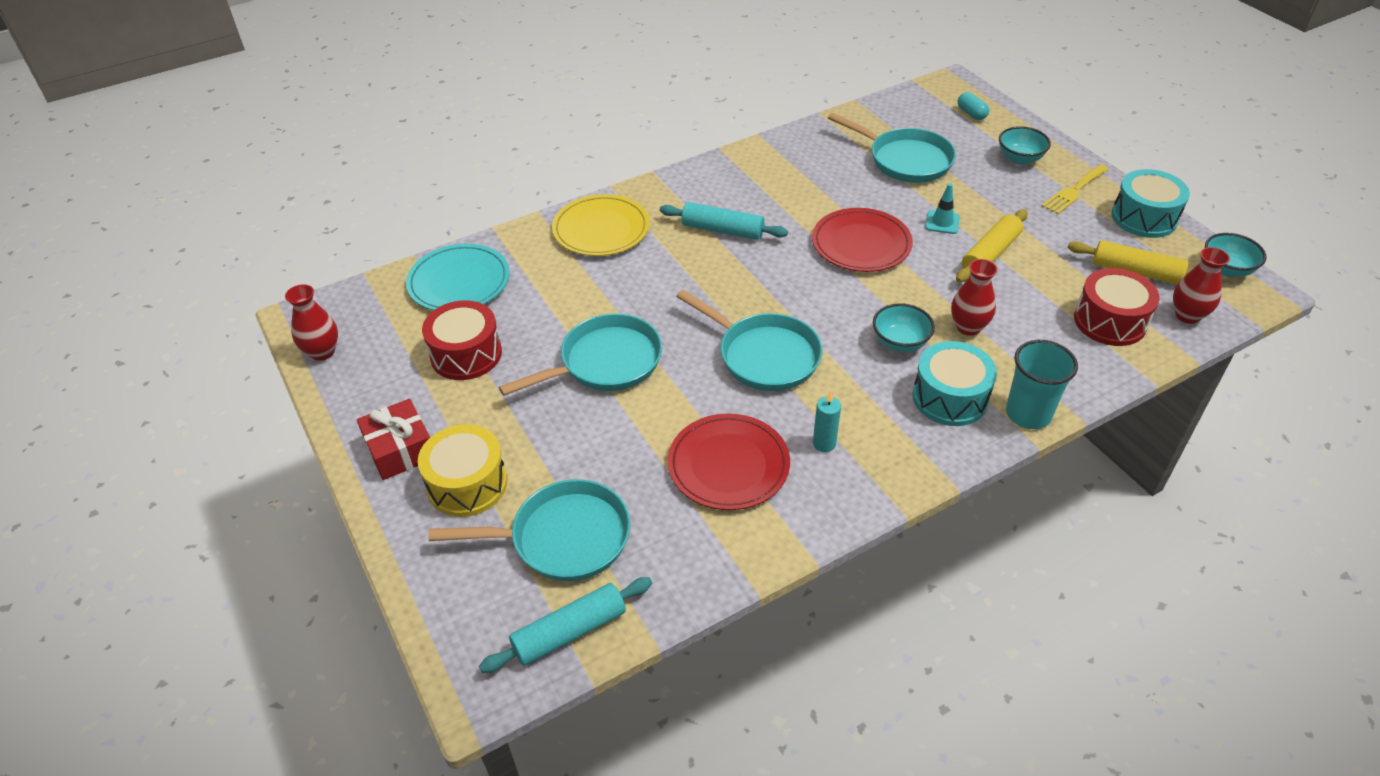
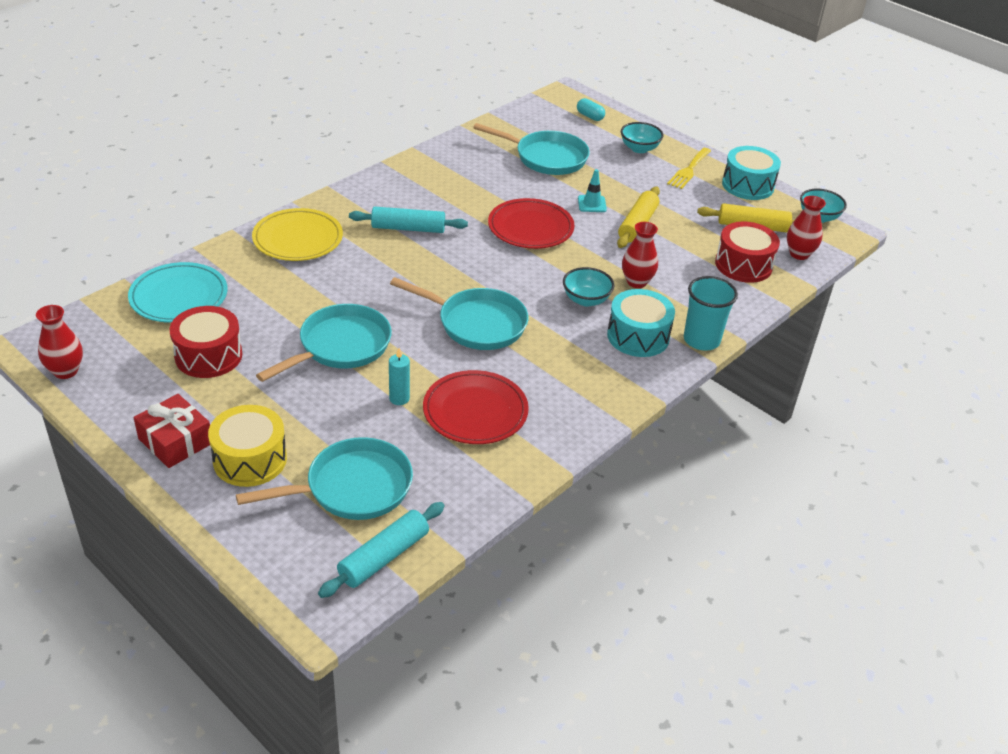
camera: 20 degrees left, 5 degrees down
(824, 444) = (548, 384): turquoise candle -> turquoise candle (399, 398)

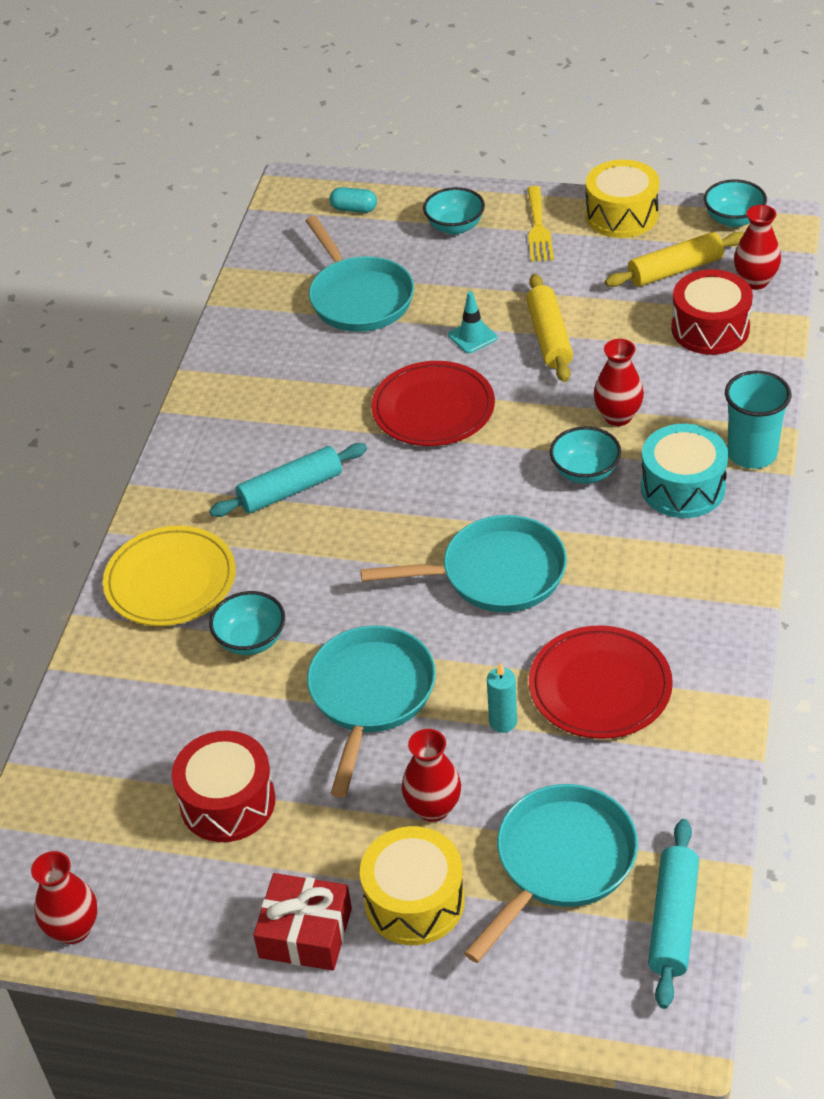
camera: 25 degrees left, 5 degrees up
(179, 297) = (106, 746): turquoise plate -> none
(307, 287) = (251, 640): none -> turquoise bowl
(312, 419) = (433, 808): none -> red vase
(546, 158) = (359, 298): turquoise pan -> turquoise pan turned 75 degrees clockwise
(748, 185) = (621, 215): turquoise drum -> yellow drum

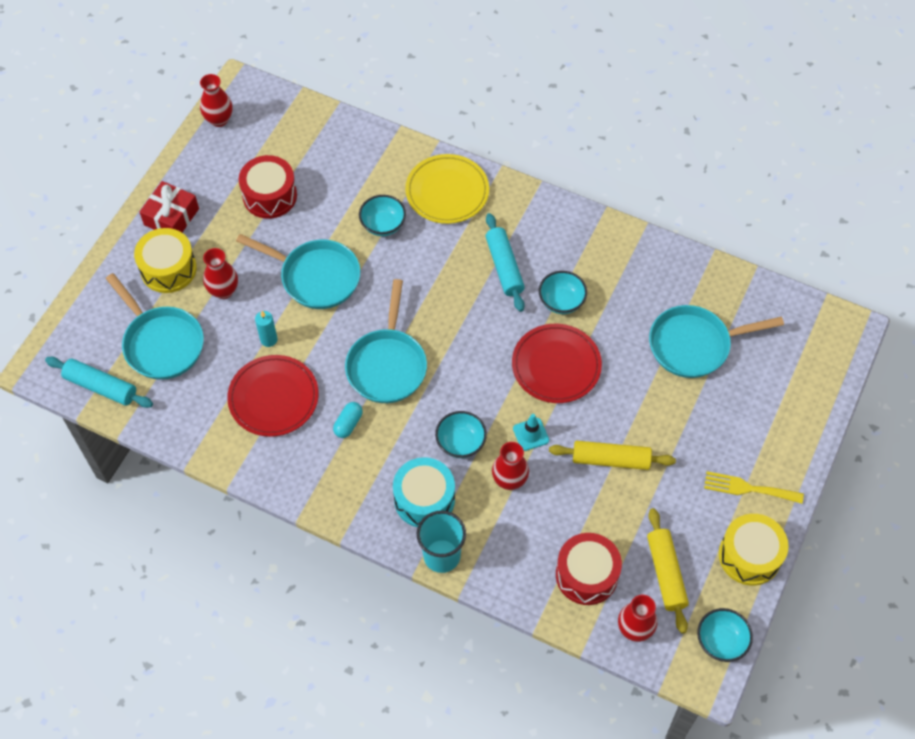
camera: 100 degrees right, 15 degrees up
(354, 209) = (807, 364): turquoise capsule -> turquoise capsule (348, 424)
(455, 227) = (766, 429): turquoise bowl -> turquoise bowl (561, 301)
(472, 336) = (627, 409): turquoise traffic cone -> turquoise traffic cone (531, 434)

